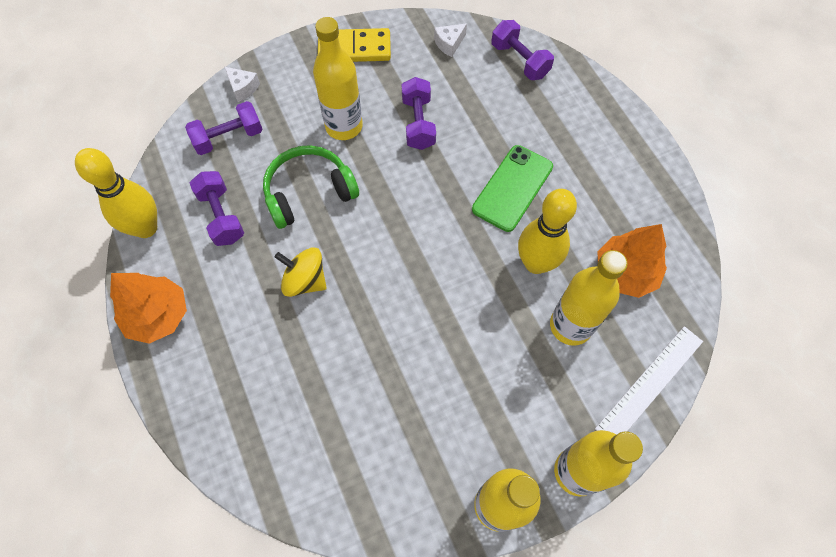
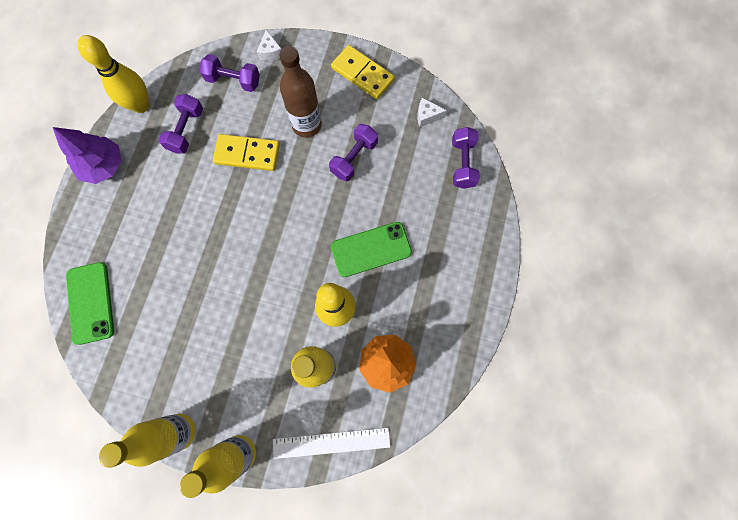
camera: 40 degrees right, 10 degrees up
(158, 315) = (104, 166): orange tree -> purple tree
(275, 462) = (90, 303): none -> green phone
(305, 281) = (196, 209): yellow spinning top -> none
(309, 193) = (247, 154): green headphones -> yellow domino
(344, 126) = (307, 125): yellow bottle -> brown bottle

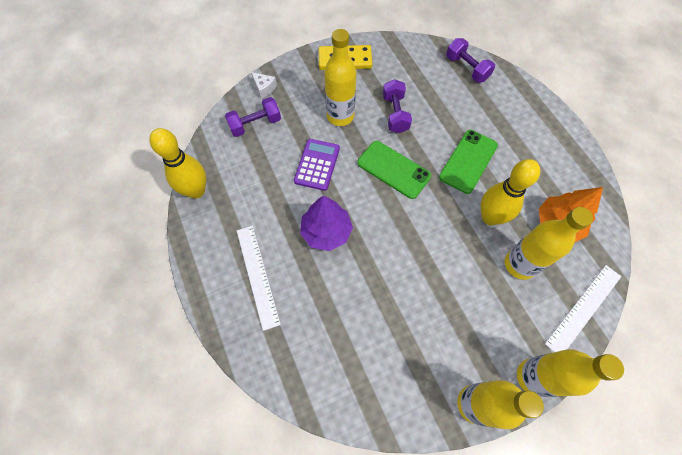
camera: 40 degrees left, 10 degrees down
(90, 303) = (302, 369): green phone -> green phone (393, 169)
(104, 166) = (208, 256): purple tree -> purple tree (326, 231)
(123, 209) = (257, 275): none -> white ruler
(186, 130) = (252, 182): purple dumbbell -> none
(247, 154) = (317, 165): yellow domino -> purple calculator
(307, 125) = (340, 116): brown bottle -> yellow bottle
(427, 116) = (414, 56): white cheese -> none

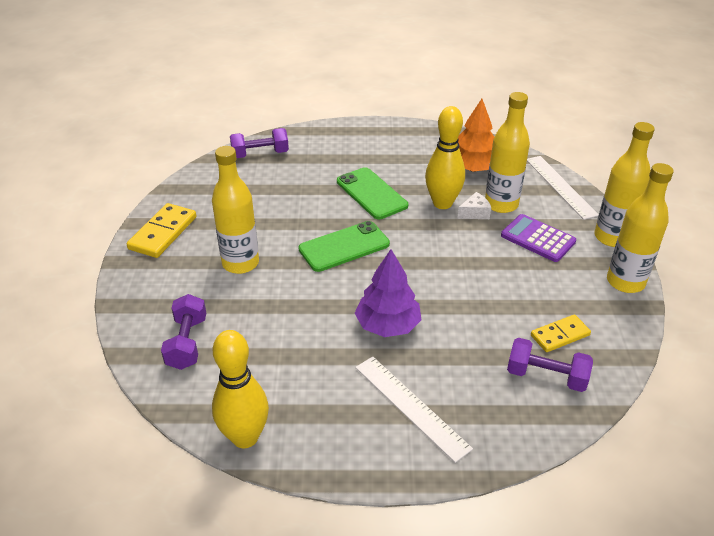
camera: 65 degrees left, 25 degrees down
(257, 275) = (411, 406): white ruler -> white ruler turned 45 degrees clockwise
(264, 88) = (137, 317): white cheese -> white cheese (474, 213)
(317, 165) = (293, 304): purple calculator -> purple calculator (537, 239)
(376, 361) = (560, 335): none -> yellow domino
(395, 114) = (274, 221): purple dumbbell -> purple dumbbell (546, 376)

